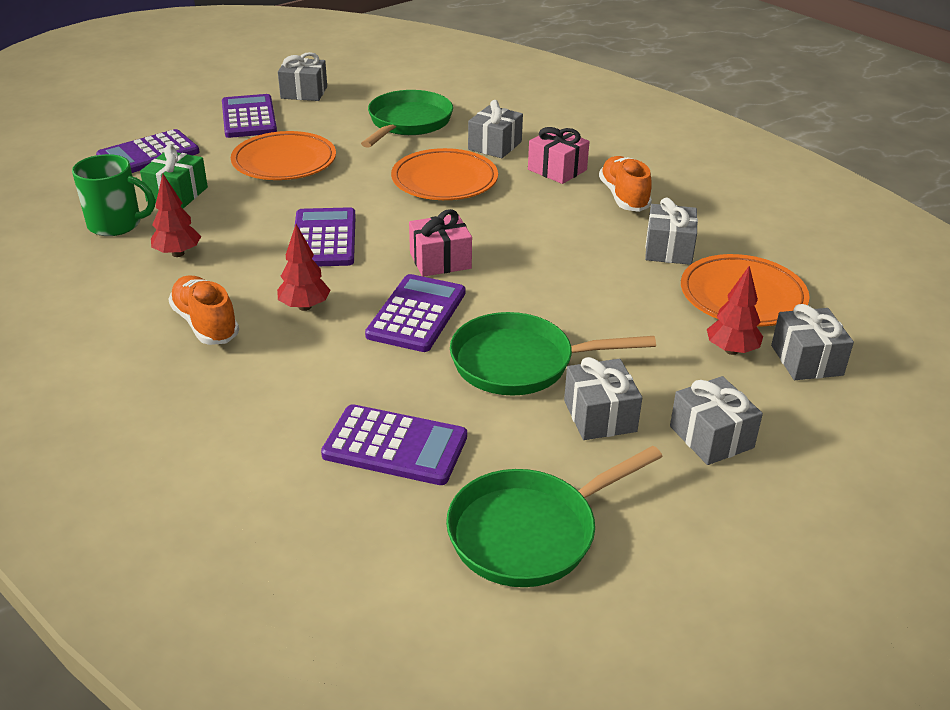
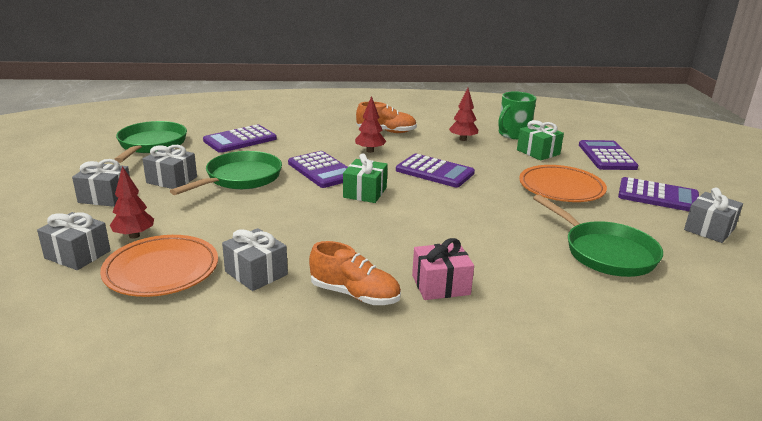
camera: 125 degrees right, 10 degrees down
(440, 260) = (365, 192): pink gift -> green gift
(444, 180) = (473, 230): orange plate -> none
(495, 145) = (520, 275): grey gift -> none

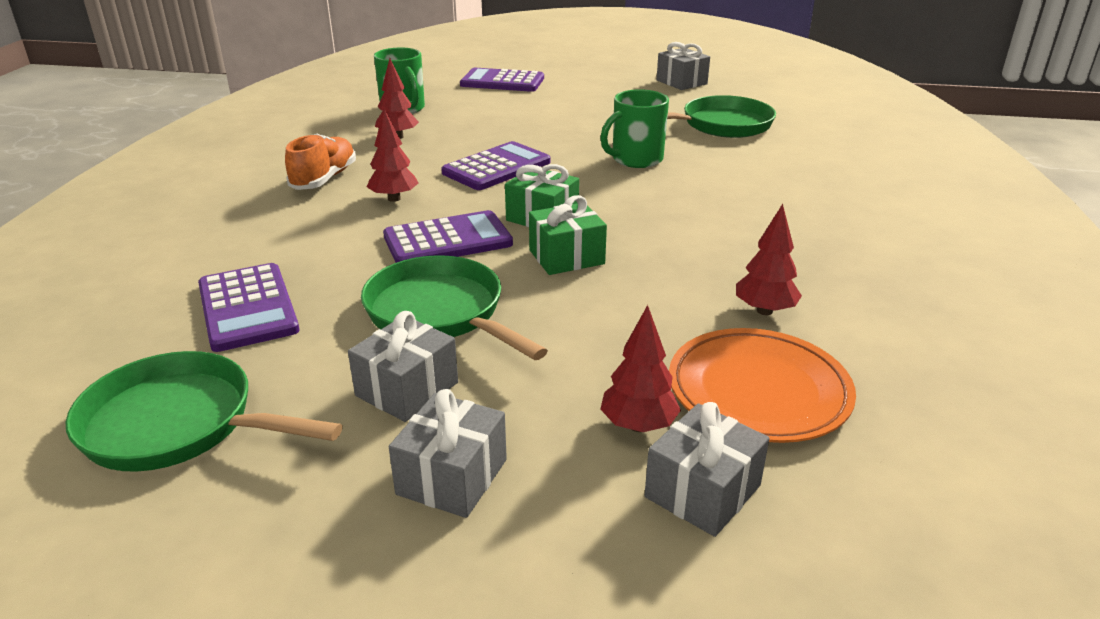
camera: 75 degrees left, 5 degrees up
(256, 273) = (764, 310): grey gift -> red tree
(355, 294) = (810, 250): orange shoe -> none
(440, 285) = (786, 203): pink gift -> none
(487, 217) = (636, 159): none -> green mug
(538, 152) = (470, 107): green gift -> green gift (566, 257)
(561, 188) = (575, 115): orange plate -> none
(658, 196) = (609, 83): purple calculator -> none

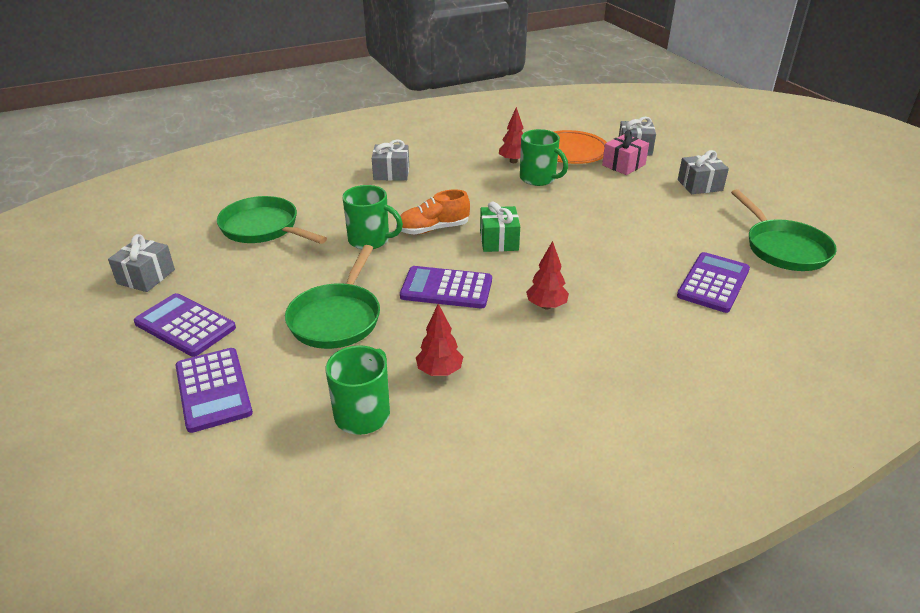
camera: 125 degrees left, 5 degrees up
(324, 179) = (560, 358): orange shoe -> orange shoe (433, 229)
(407, 389) = (682, 212): grey gift -> grey gift (391, 173)
(440, 313) = (629, 228): green pan -> green pan (337, 318)
(447, 240) = (567, 258): purple calculator -> purple calculator (185, 325)
(566, 257) = (533, 217): green gift -> none
(638, 425) = (623, 165): red tree -> pink gift
(675, 307) = (538, 178): none -> green mug

